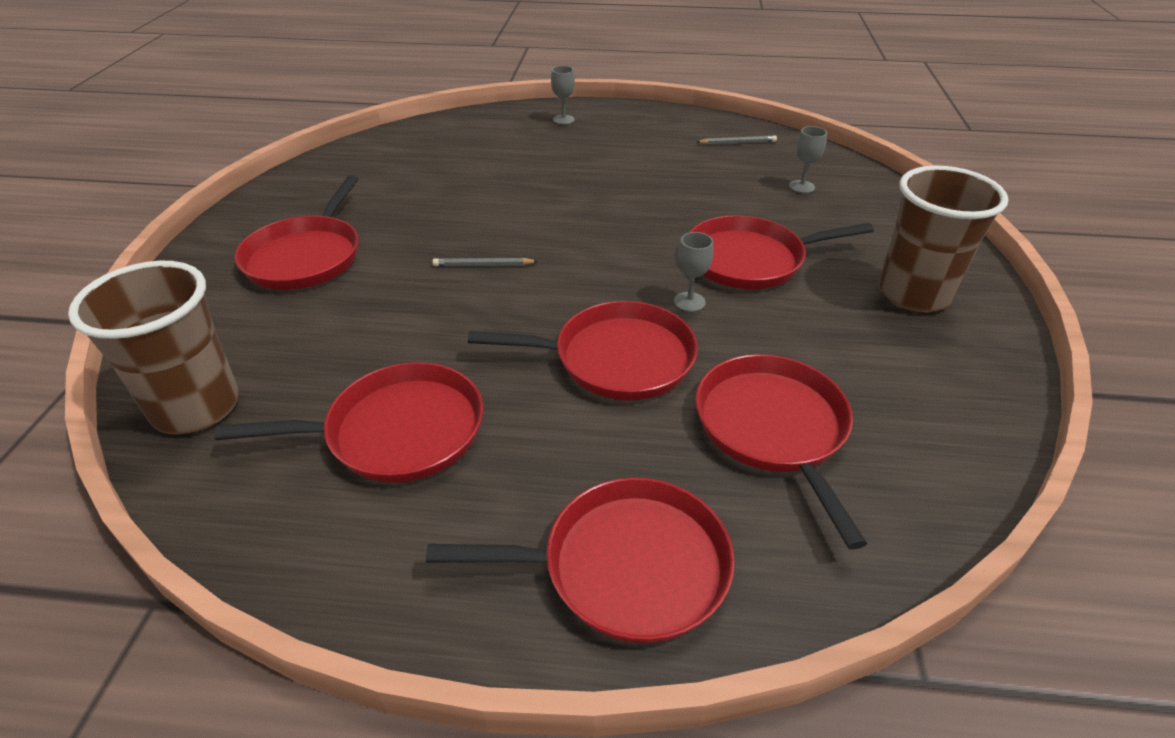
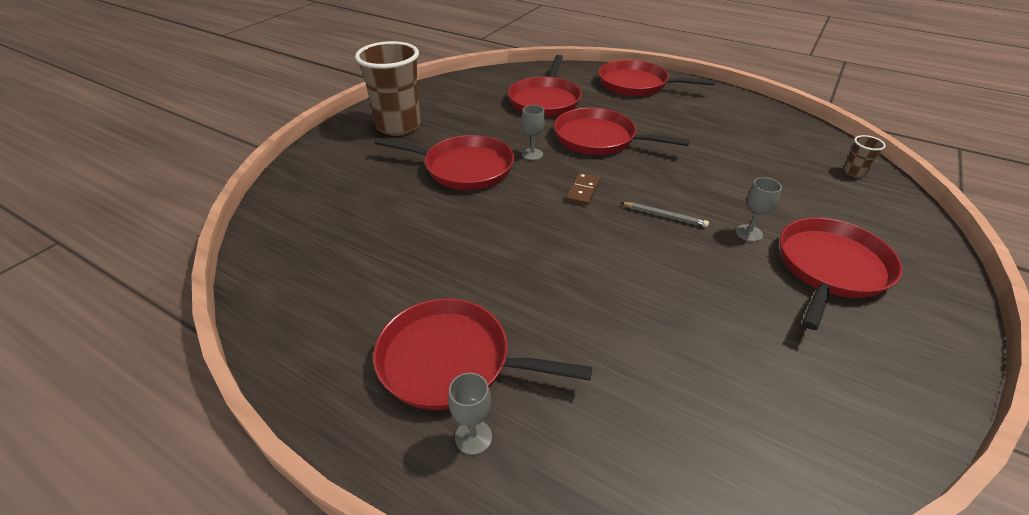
camera: 155 degrees left, 0 degrees up
(196, 407) = (854, 172): brown cup -> brown cup, size x0.41
(397, 432) = (729, 137): red pan -> red pan (452, 361)
(589, 270) = (583, 191): none -> brown domino
(737, 143) = (311, 292): grey pencil -> none
(801, 187) = (340, 214): grey goblet -> grey goblet (749, 233)

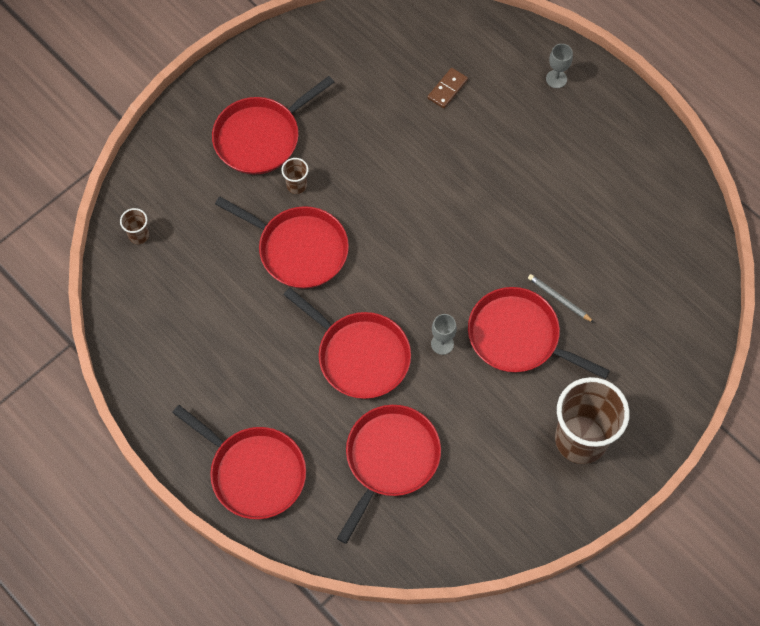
camera: 165 degrees left, 25 degrees up
(452, 361) = (561, 127): red pan -> red pan (298, 249)
(583, 191) = (412, 272): brown domino -> brown domino (447, 89)
(665, 216) = (354, 221): grey pencil -> grey pencil (559, 299)
(749, 233) = (296, 185): grey goblet -> brown cup

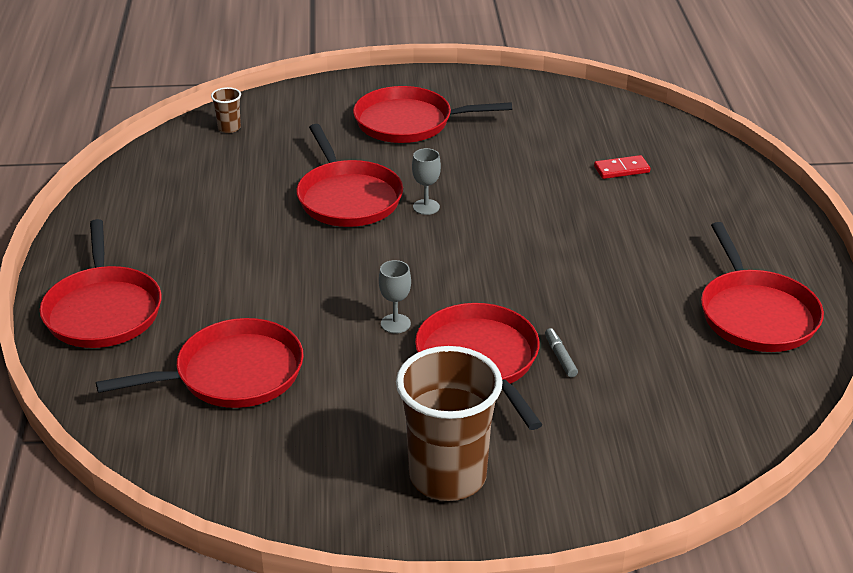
camera: 40 degrees right, 30 degrees down
(296, 185) = (400, 161): brown cup -> none
(359, 355) = (306, 289): red pan -> red pan (756, 314)
(447, 89) = (621, 169): brown domino -> red domino
(556, 79) = (746, 211): grey goblet -> grey goblet (426, 207)
(559, 299) = (560, 357): grey pencil -> grey marker

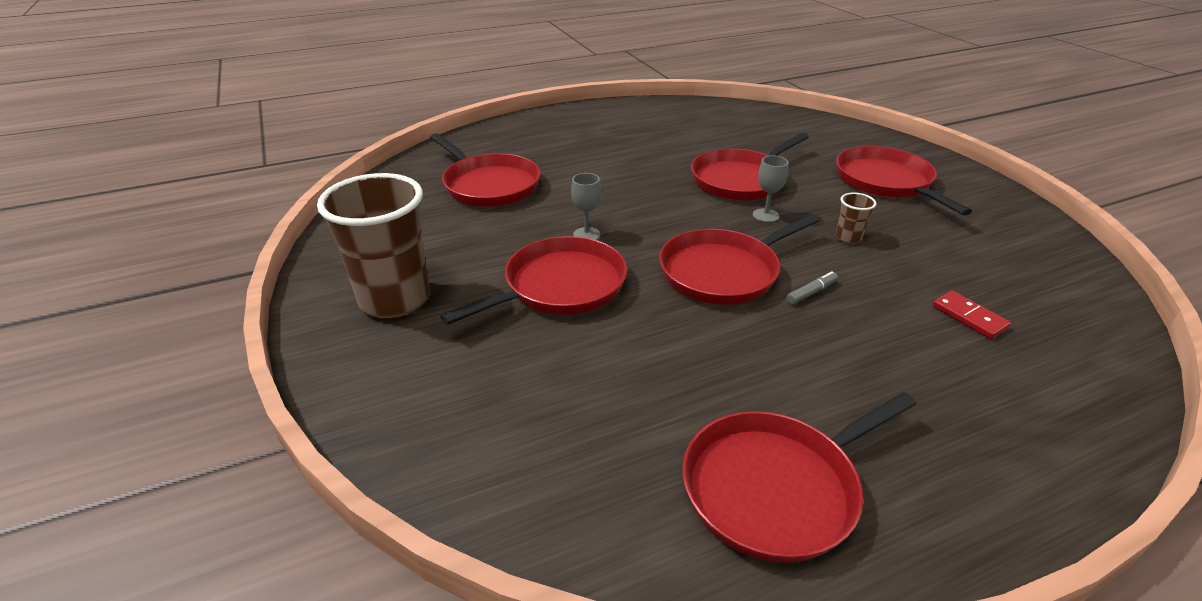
camera: 70 degrees right, 0 degrees up
(103, 310) = (534, 131): red pan -> red pan (723, 272)
(229, 128) = (781, 120): brown cup -> brown cup (848, 238)
(560, 357) = (591, 333): grey marker -> grey marker (811, 293)

